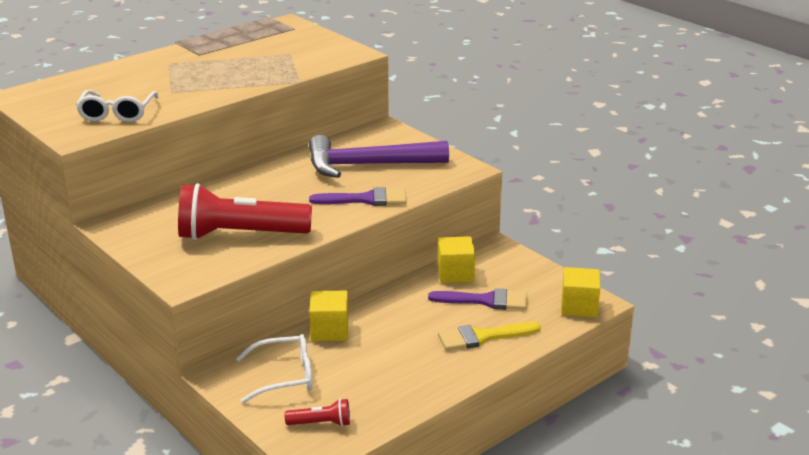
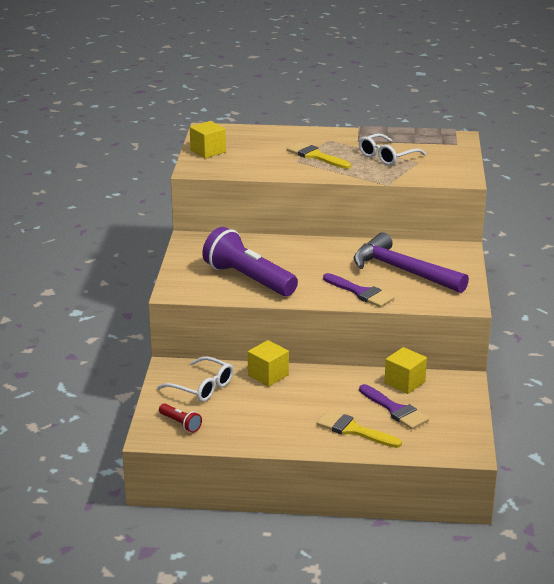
camera: 45 degrees right, 0 degrees up
(117, 113) = (241, 163): white glasses -> white glasses (387, 156)
(183, 81) = (315, 156): none -> yellow brush
(239, 235) = (248, 279): red flashlight -> purple flashlight
(579, 307) = (453, 448): yellow cube -> yellow cube (208, 151)

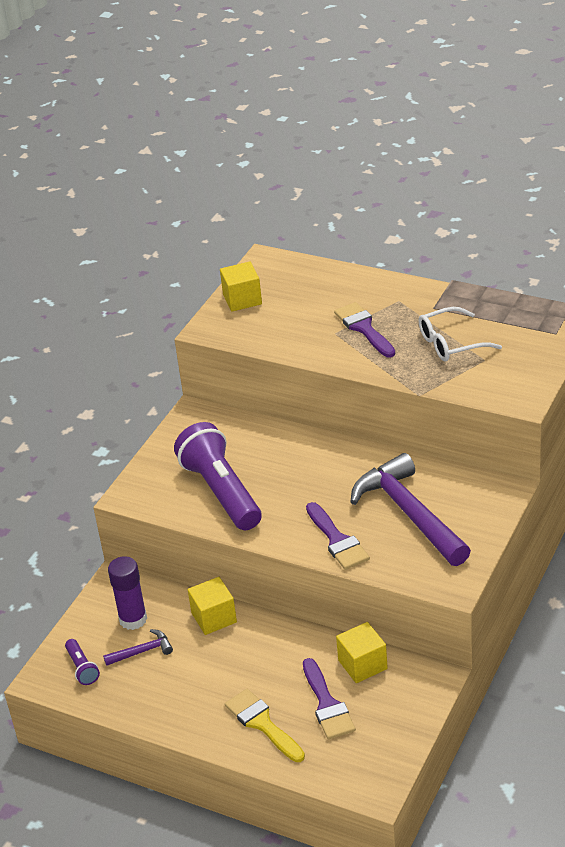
camera: 25 degrees right, 10 degrees up
(180, 424) = (82, 668): red flashlight -> purple flashlight
(202, 387) = (133, 619): white glasses -> purple glue stick
(224, 405) = (142, 651): none -> purple hammer
(315, 156) = (364, 328): yellow brush -> purple brush

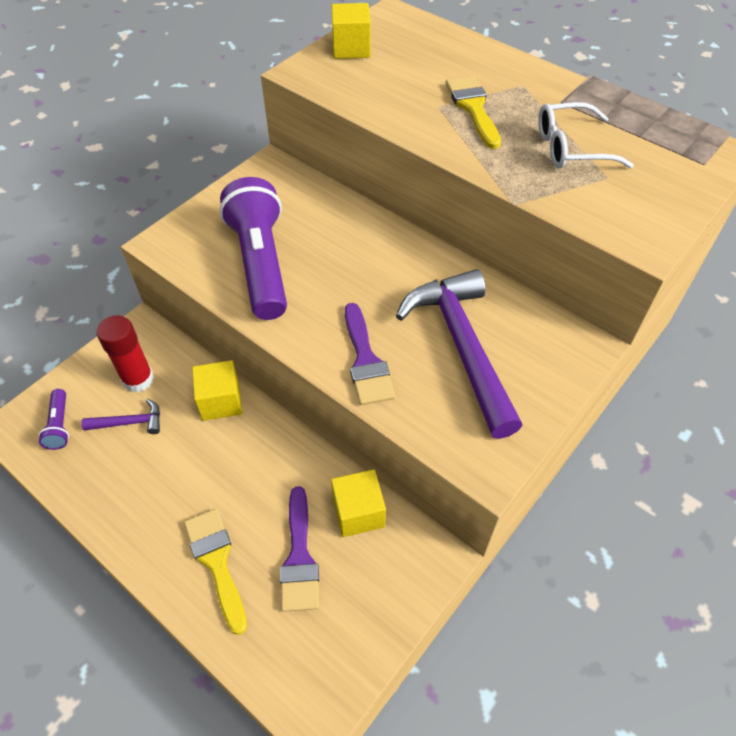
camera: 10 degrees right, 15 degrees up
(133, 619) = (138, 379): purple glue stick -> red glue stick
(364, 328) = (473, 108): purple brush -> yellow brush

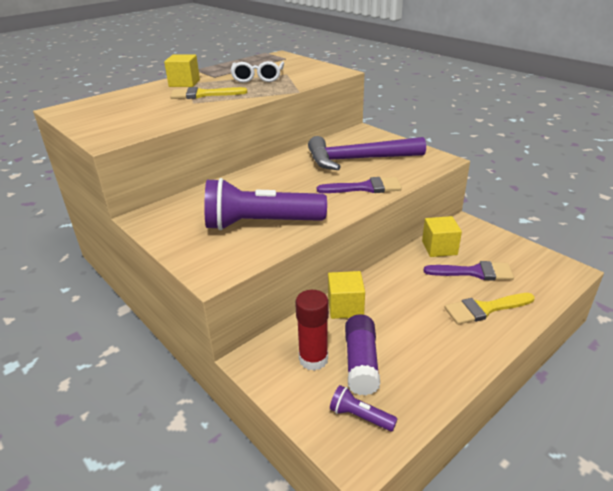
camera: 80 degrees left, 20 degrees down
(60, 425) = (360, 416): purple flashlight -> purple flashlight turned 150 degrees counterclockwise
(129, 422) = (361, 363): purple hammer -> purple glue stick
(351, 48) = (94, 123): yellow cube -> yellow cube (184, 83)

